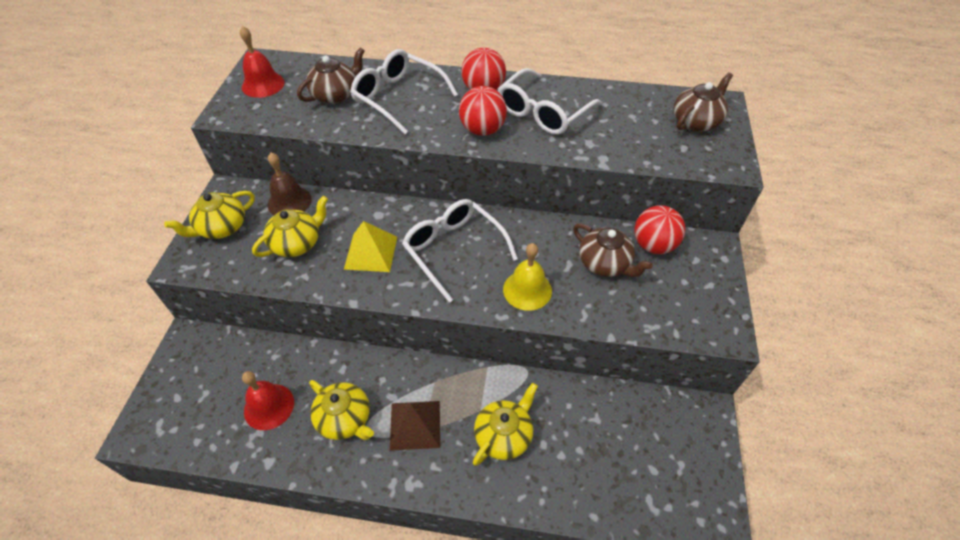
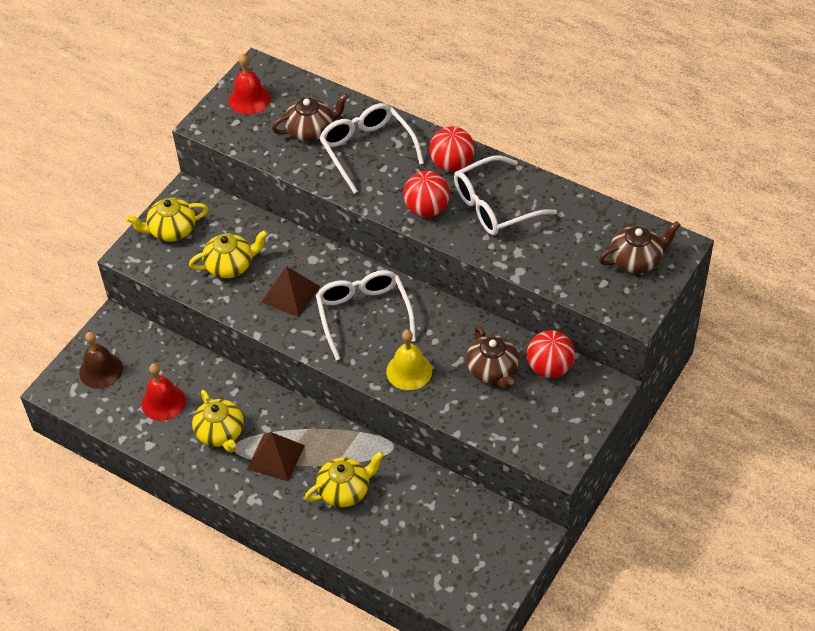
camera: 25 degrees right, 0 degrees up
(289, 201) = (238, 221): brown bell -> brown bell (101, 370)
(371, 252) = (290, 294): yellow pyramid -> brown pyramid

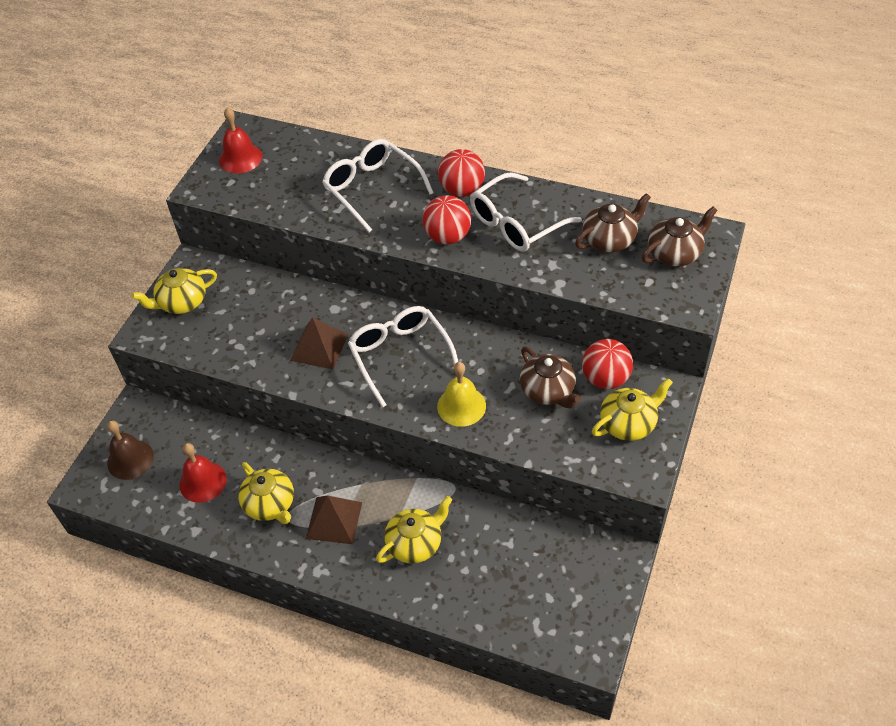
camera: 10 degrees left, 0 degrees up
(230, 265) = (250, 328): yellow teapot -> yellow teapot (628, 423)
(311, 130) = (310, 178): brown teapot -> brown teapot (610, 240)

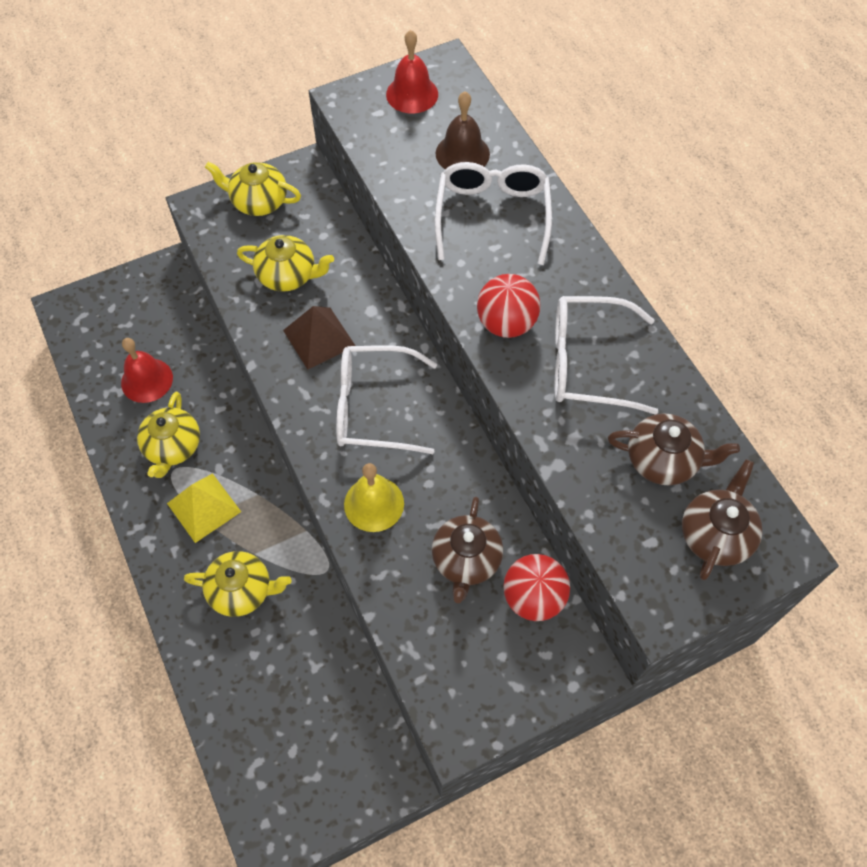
camera: 40 degrees right, 10 degrees up
(130, 459) = (118, 313): brown bell -> brown bell (462, 153)
(334, 520) = (204, 507): brown pyramid -> yellow pyramid
(401, 357) = (375, 407): white glasses -> white glasses turned 105 degrees counterclockwise
(462, 190) = (575, 283): red ball -> none
(628, 423) = (503, 664): yellow teapot -> yellow teapot (288, 275)
(675, 253) = (716, 534): brown teapot -> brown teapot turned 75 degrees counterclockwise

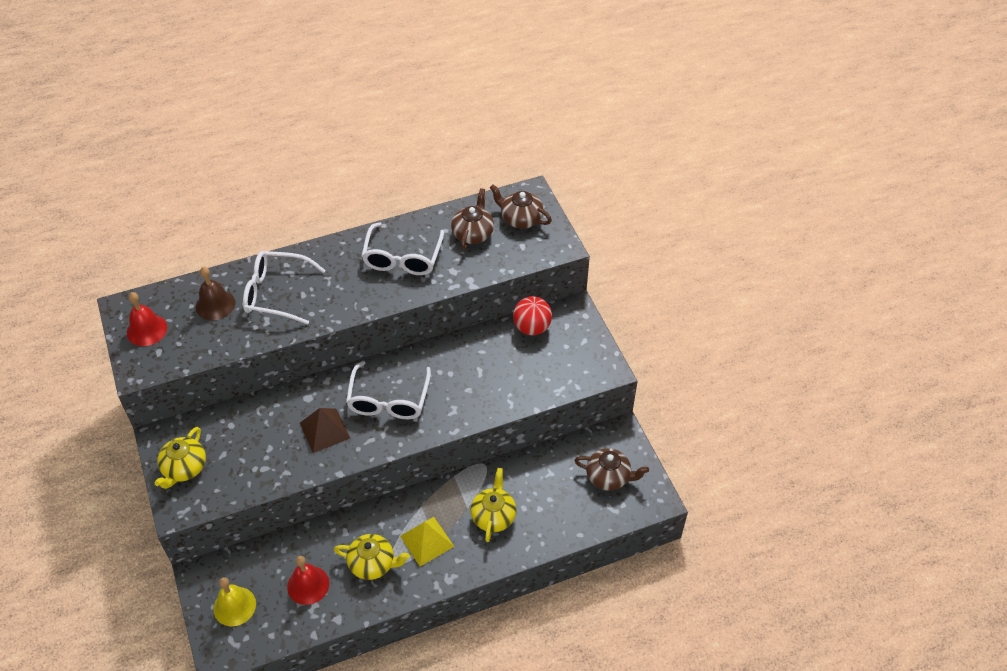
camera: 85 degrees left, 10 degrees down
(288, 275) = (263, 449): yellow teapot -> none
(374, 504) = (461, 403): yellow bell -> yellow bell (234, 606)
(466, 560) = (505, 358): brown teapot -> brown teapot (609, 477)
(506, 323) = (365, 294): red ball -> none

